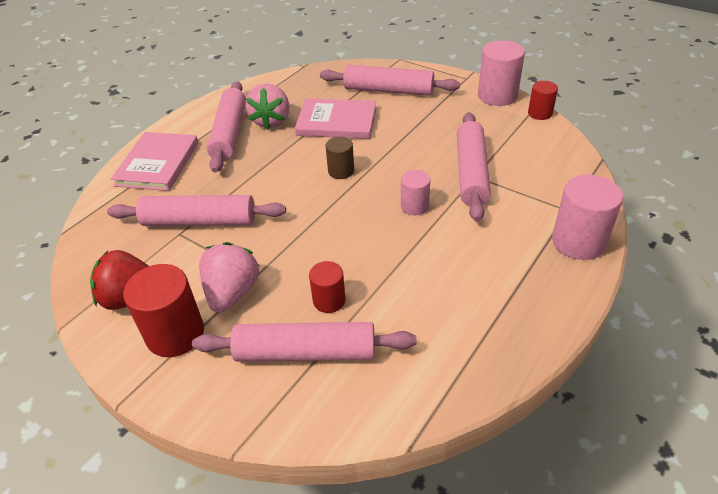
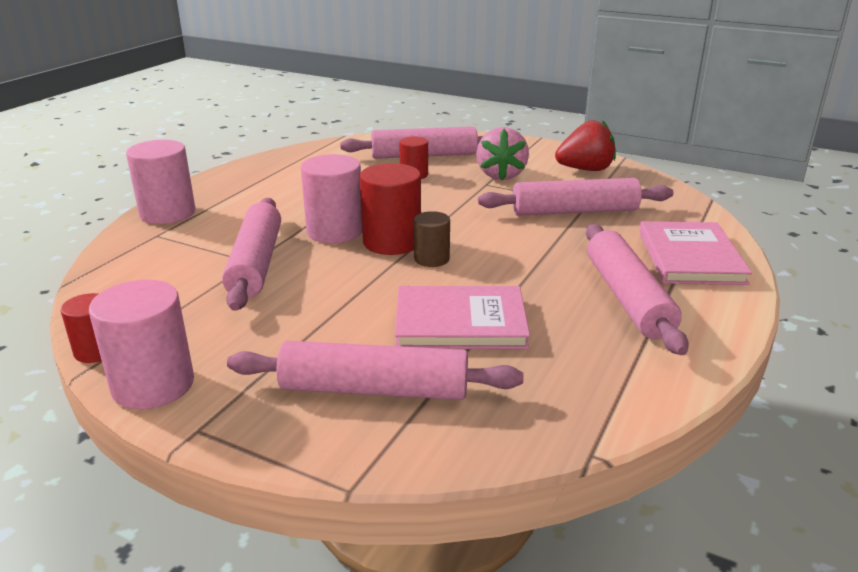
camera: 170 degrees right, 15 degrees down
(175, 334) = (530, 158): red cylinder -> red cylinder (392, 242)
(271, 121) = (574, 319): pink strawberry -> none
(414, 206) = (335, 231): pink cylinder -> pink cylinder, size x1.71

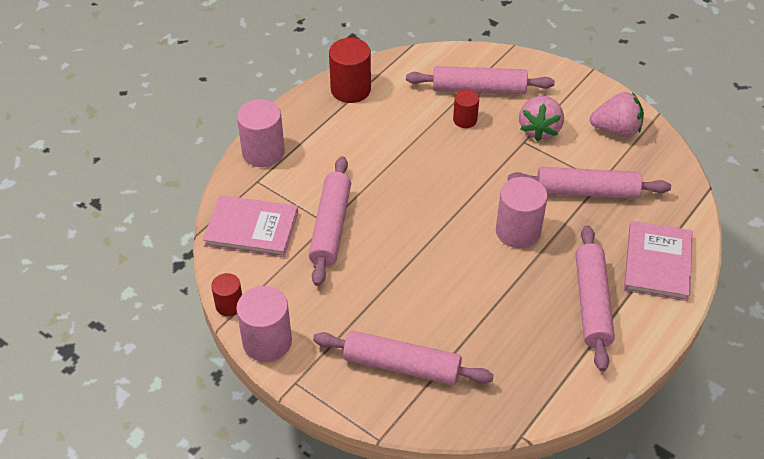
camera: 10 degrees right, 20 degrees up
(335, 231) = (391, 193): pink cylinder -> pink cylinder (518, 231)
(392, 242) = (433, 213): red cylinder -> red cylinder (350, 89)
(431, 259) = (460, 238): brown cylinder -> none
(460, 322) = (467, 311): pink book -> pink book (251, 228)
(585, 169) = (616, 130): red strawberry -> pink strawberry

